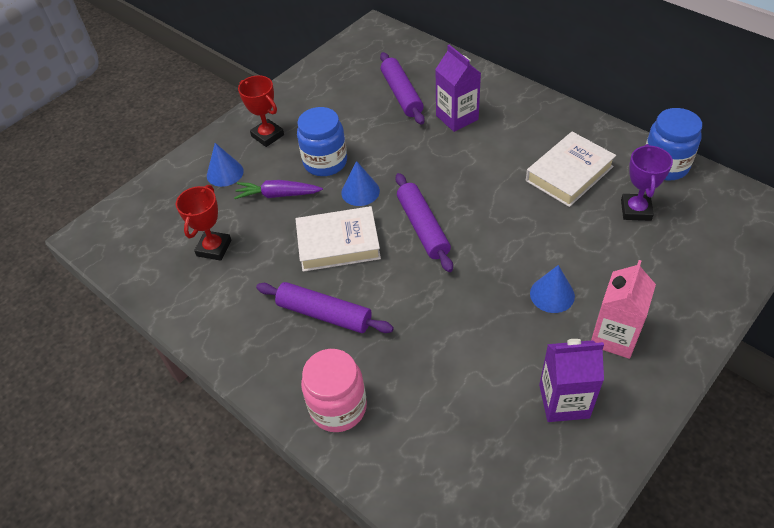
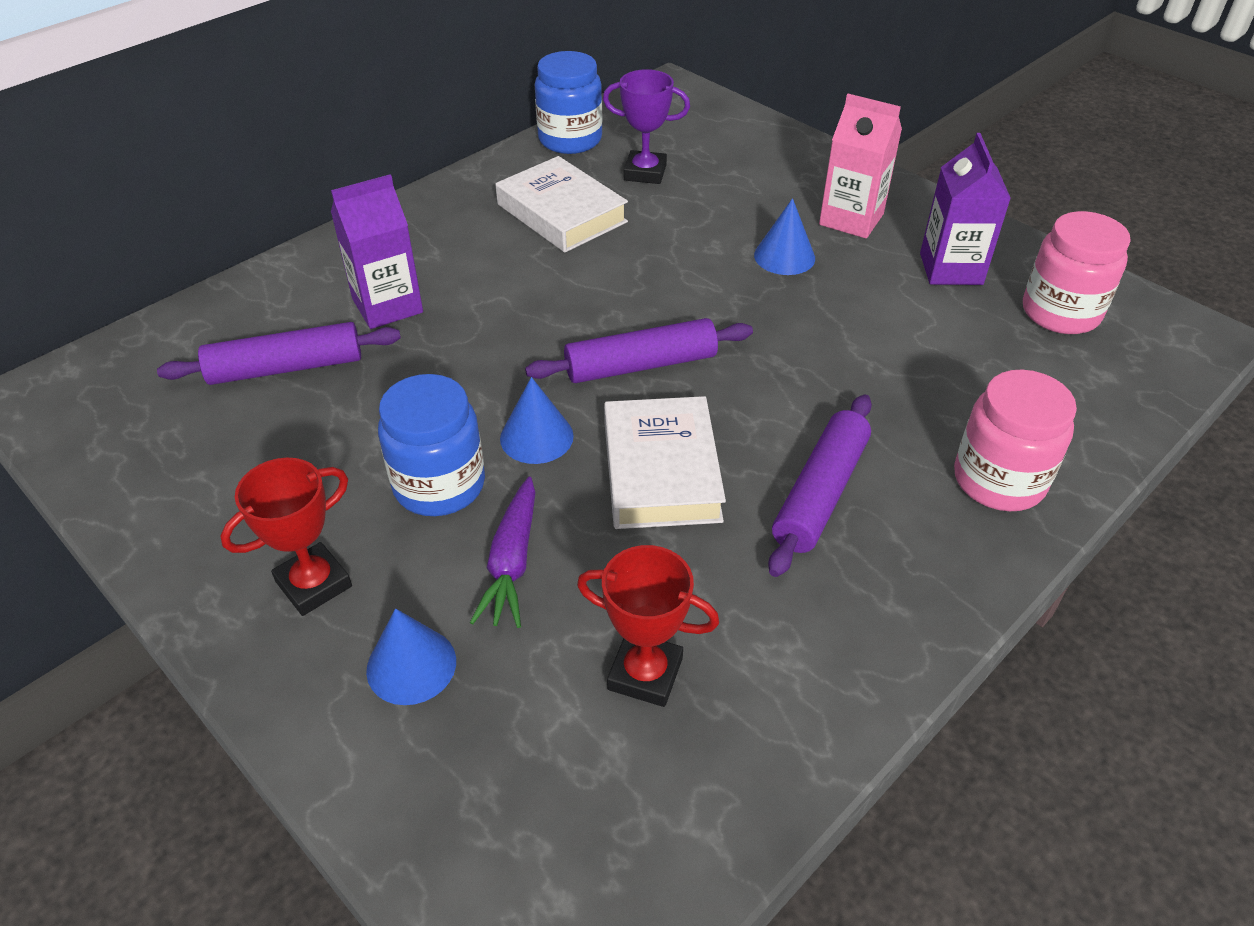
camera: 90 degrees left, 5 degrees down
(523, 475) = (1060, 312): none -> pink jar

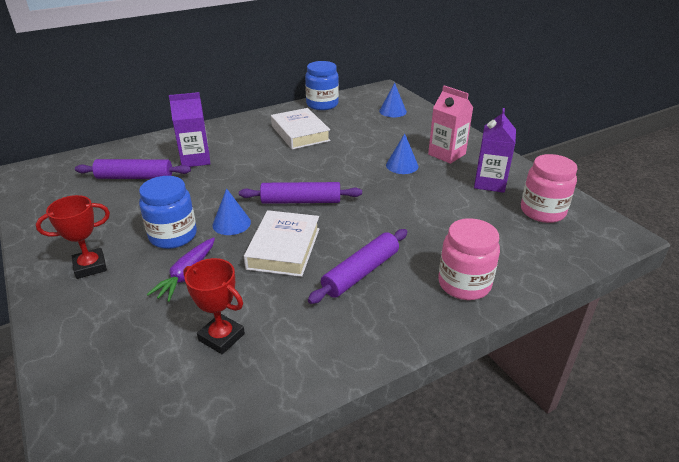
camera: 15 degrees right, 10 degrees down
(411, 665) = (112, 310): blue cone -> blue cone (392, 111)
(645, 172) = (351, 122): purple trophy -> none

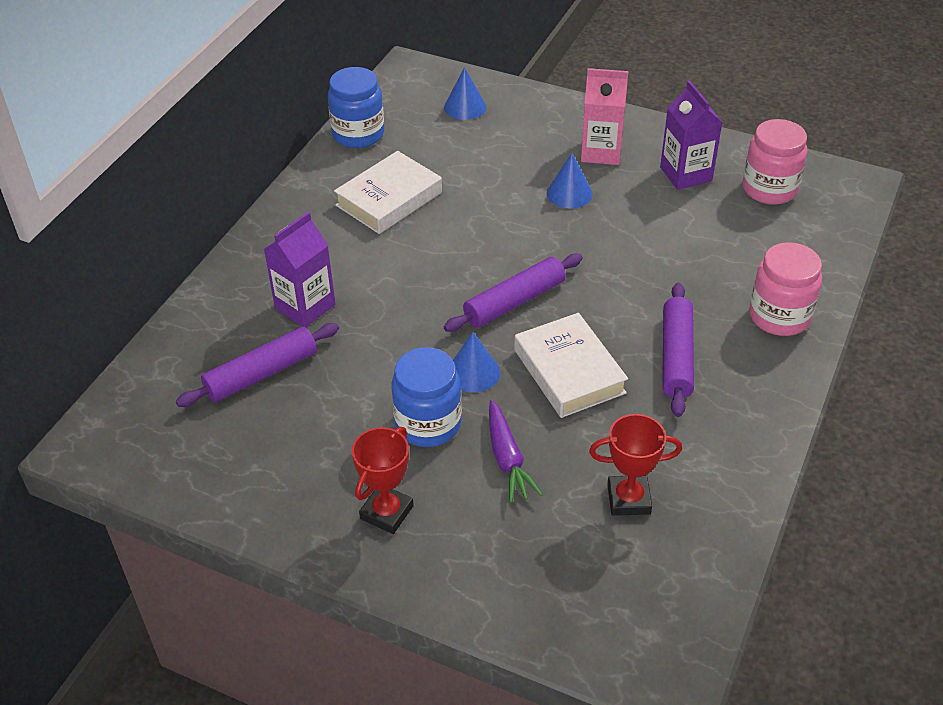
camera: 35 degrees left, 10 degrees up
(300, 133) = (389, 199): white book -> white book turned 75 degrees counterclockwise

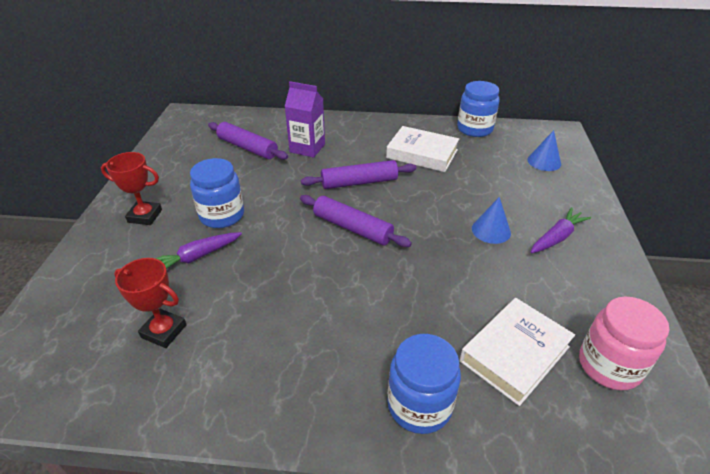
camera: 70 degrees right, 5 degrees down
(473, 372) = (274, 224): blue cone -> none
(569, 371) = (291, 270): white book -> white book (514, 354)
(601, 152) = (557, 237): pink carton -> purple carrot
(628, 499) = (164, 331): red trophy -> red trophy turned 45 degrees counterclockwise
(676, 357) = (331, 332): purple rolling pin -> purple rolling pin (359, 182)
(686, 174) = (575, 296): purple carton -> none
(779, 316) = (419, 405): pink jar -> blue jar

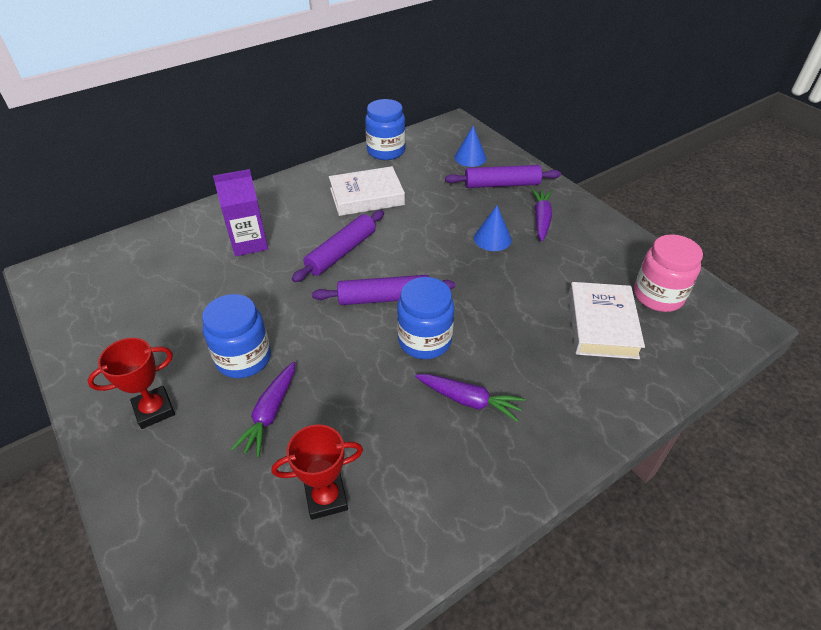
camera: 40 degrees left, 5 degrees up
(247, 148) = (181, 274): purple rolling pin -> purple rolling pin (502, 184)
(328, 335) = (469, 400): none -> purple carrot
(419, 405) = (584, 404): blue jar -> blue jar (424, 340)

